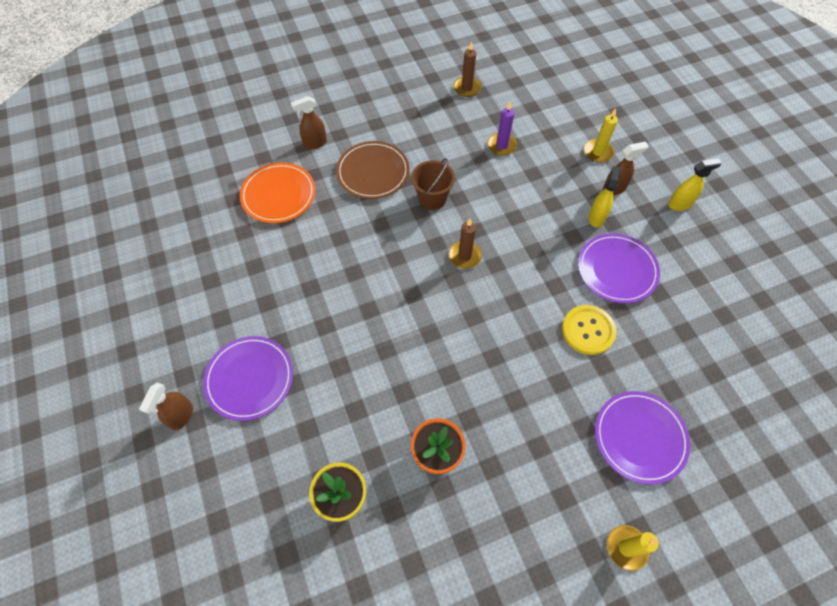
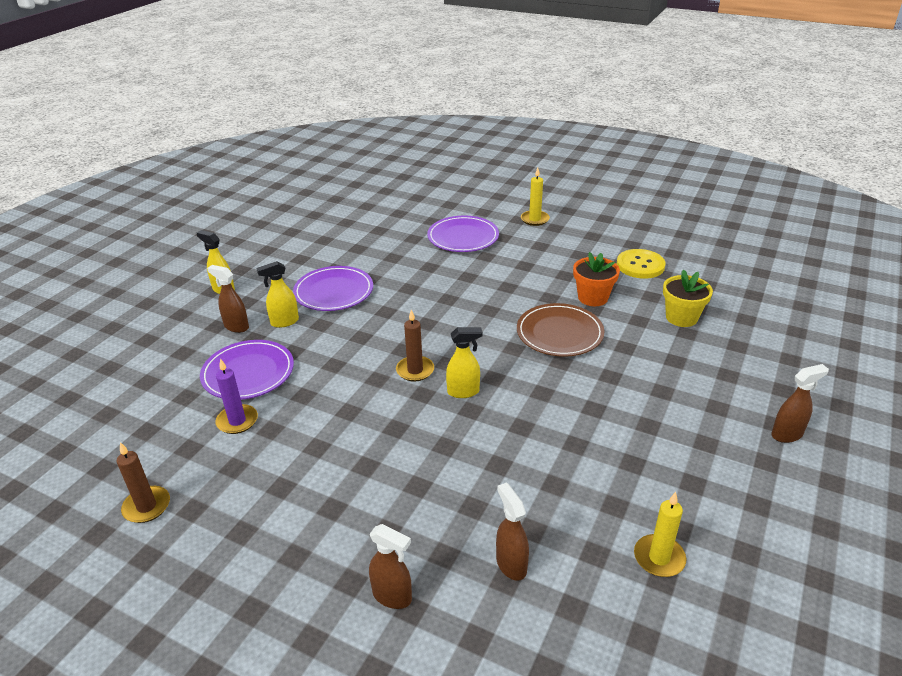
camera: 130 degrees left, 25 degrees down
(249, 379) = (700, 418): purple plate -> purple plate (248, 373)
(278, 195) = (511, 564): orange plate -> brown spray bottle
(373, 172) = (382, 500): brown plate -> brown plate (559, 333)
(416, 267) = (463, 392): none -> yellow spray bottle
(432, 198) = (369, 429): brown bucket -> none
(588, 330) = (409, 282): yellow button -> yellow button (640, 265)
(598, 152) = (190, 354): yellow candle -> yellow candle (659, 558)

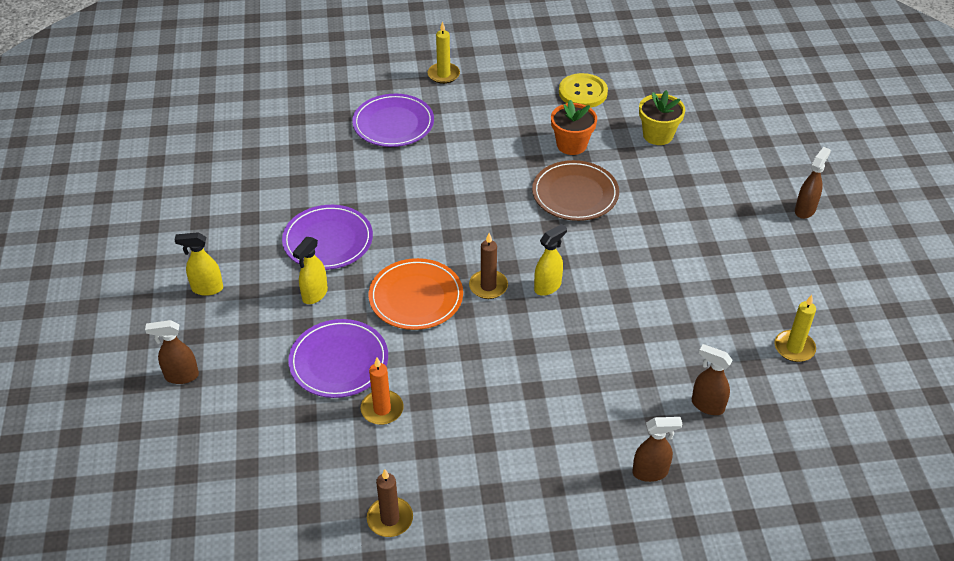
camera: 35 degrees left, 10 degrees up
(236, 326) = (270, 322): brown spray bottle -> brown spray bottle (181, 376)
(237, 421) = (382, 409): purple candle -> orange candle
(352, 354) = (416, 297): none -> orange plate

